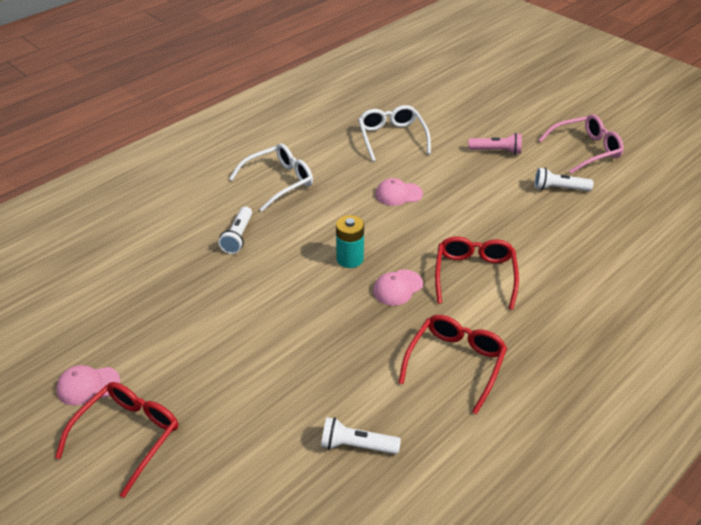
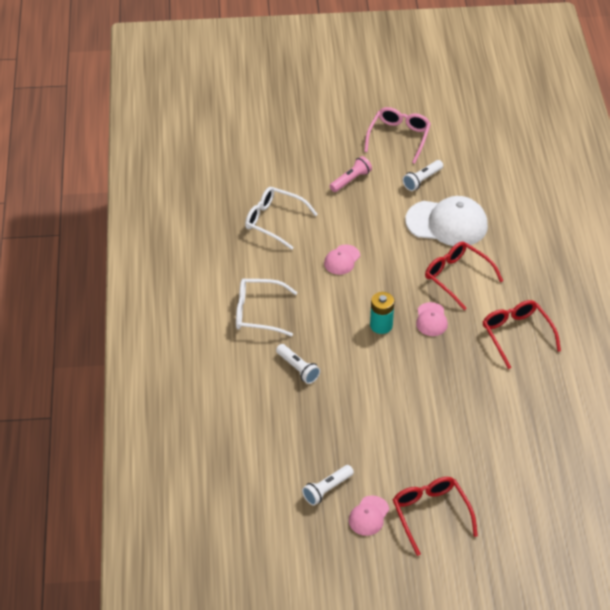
camera: 50 degrees left, 5 degrees up
(279, 182) = (258, 313): white glasses -> white glasses turned 90 degrees counterclockwise
(357, 445) = (534, 415): white flashlight -> white flashlight (327, 489)
(531, 231) = (447, 223): none -> white cap

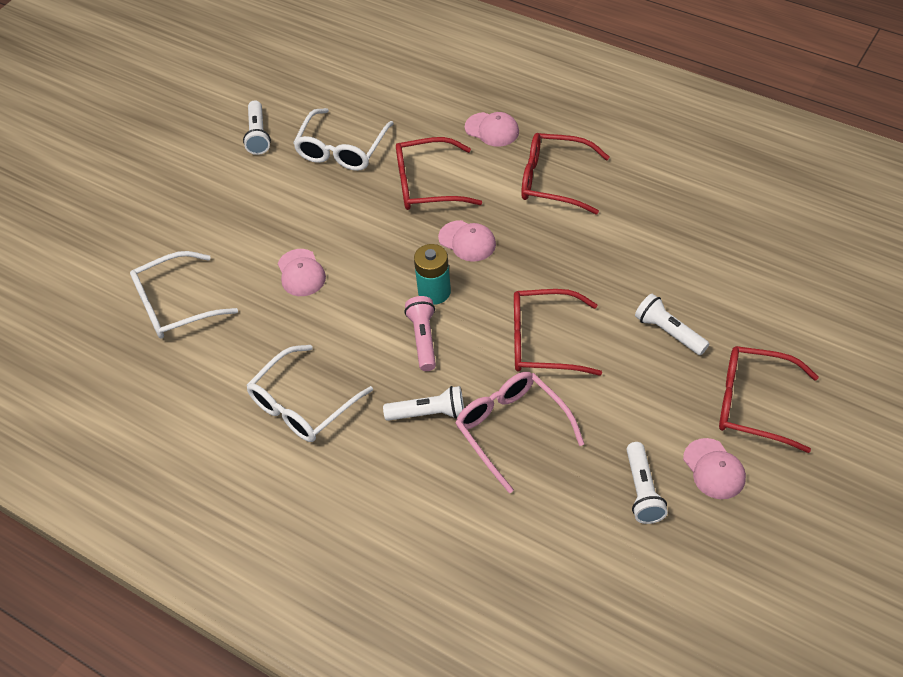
camera: 50 degrees left, 5 degrees up
(351, 180) = (190, 196): pink flashlight -> pink flashlight (423, 339)
(390, 393) = (543, 341): none -> red glasses
(399, 137) = (175, 119): pink glasses -> pink glasses (512, 429)
(447, 223) = (342, 149): white cap -> white glasses
(448, 449) = (669, 332): none -> white flashlight
(530, 283) = (492, 130): none -> pink cap

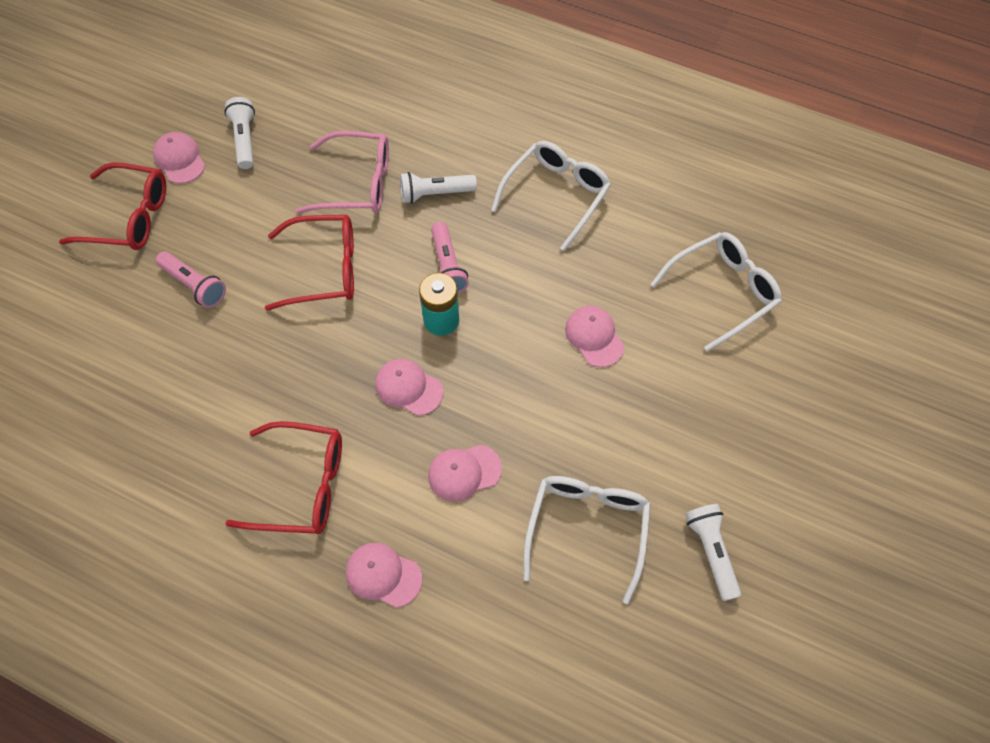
camera: 170 degrees right, 10 degrees up
(427, 184) = (464, 472): red glasses -> pink cap
(512, 429) = (356, 183): pink glasses -> pink glasses turned 45 degrees counterclockwise
(669, 332) = (194, 285): white flashlight -> pink flashlight

